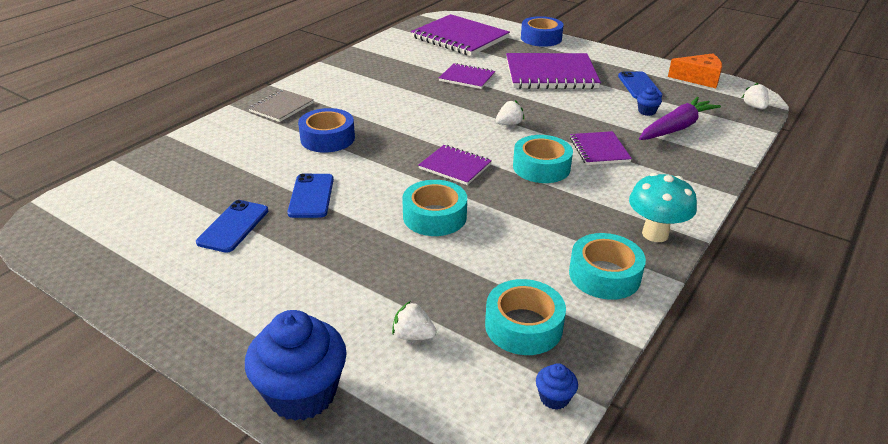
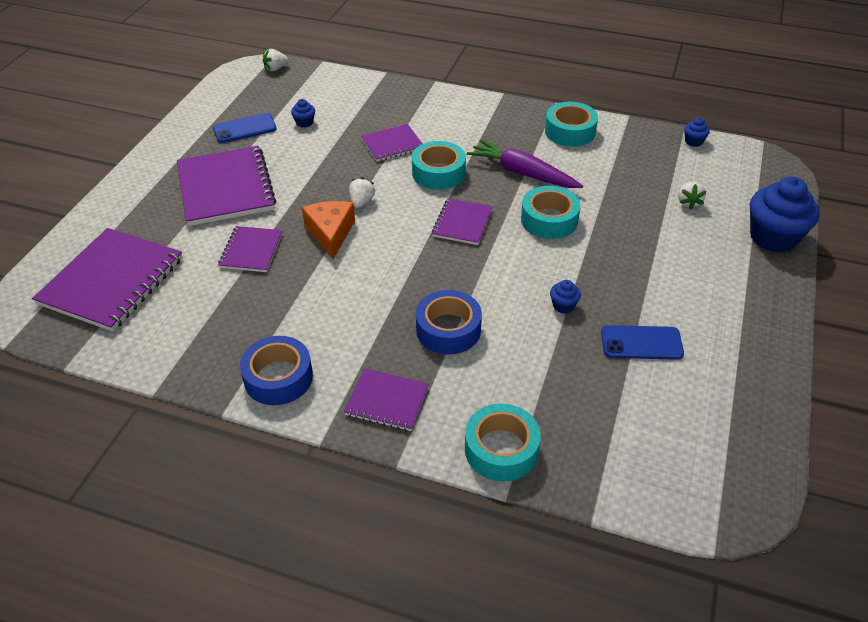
camera: 105 degrees left, 10 degrees up
(281, 107) = (387, 401): grey notebook -> purple notebook
(311, 196) = (563, 305): blue phone -> blue cupcake
(509, 124) = (362, 202): white strawberry -> white strawberry turned 60 degrees clockwise
(523, 326) = (644, 159): turquoise tape -> turquoise tape (501, 449)
(541, 38) = (109, 207): blue tape -> blue tape (278, 378)
(655, 234) = (507, 113): turquoise mushroom -> none
(676, 128) = (333, 106): purple carrot -> purple carrot (522, 173)
(699, 78) = (217, 95): orange cheese -> orange cheese (330, 233)

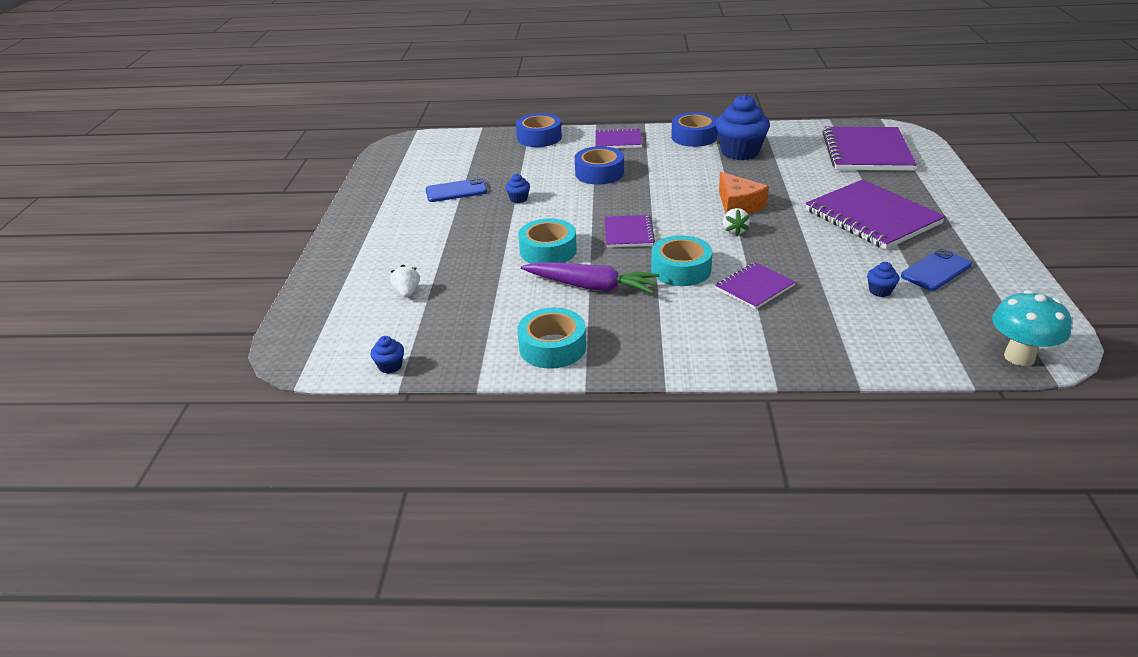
camera: 165 degrees right, 10 degrees down
(251, 251) = (789, 184): purple notebook -> none
(275, 68) = (1019, 357): white strawberry -> turquoise mushroom
(501, 449) = (539, 137): turquoise tape -> blue tape
(773, 237) = (327, 277): blue cupcake -> blue cupcake (740, 152)

